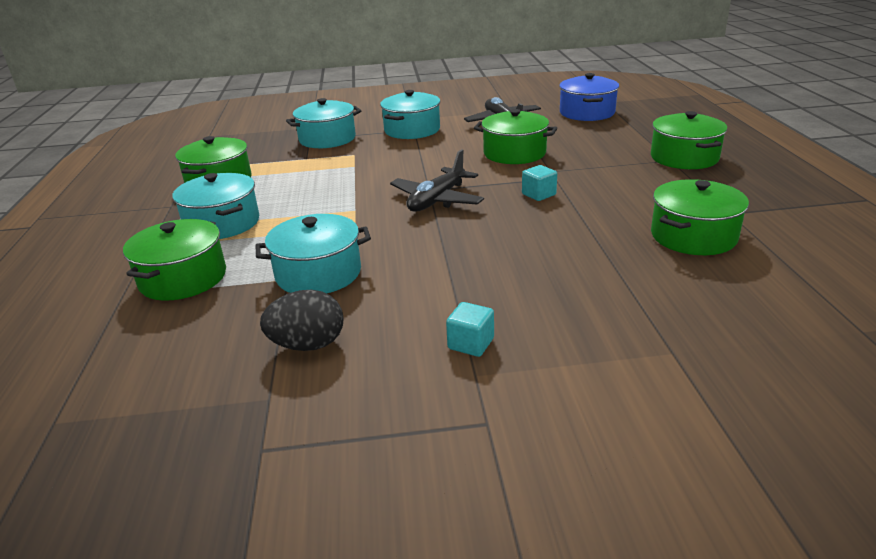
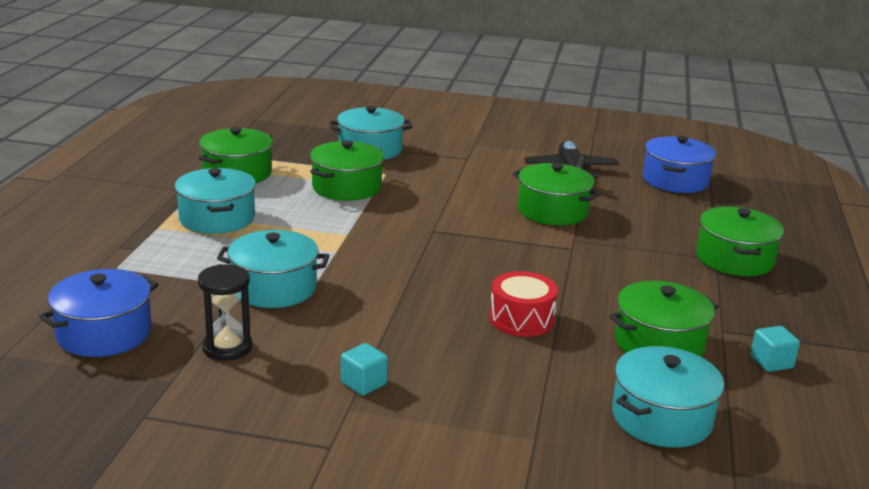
camera: 15 degrees right, 5 degrees down
(163, 366) = (104, 333): none -> blue pot
(183, 278) = (156, 263): green pot -> green pot (346, 187)
(308, 345) = (227, 347): black egg -> black hourglass
(412, 130) = (465, 159): turquoise pot -> turquoise pot (661, 418)
(437, 200) = (433, 243): black plane -> none
(538, 194) = (539, 262): turquoise cube -> turquoise cube (771, 362)
(564, 245) = (521, 319): none -> red drum

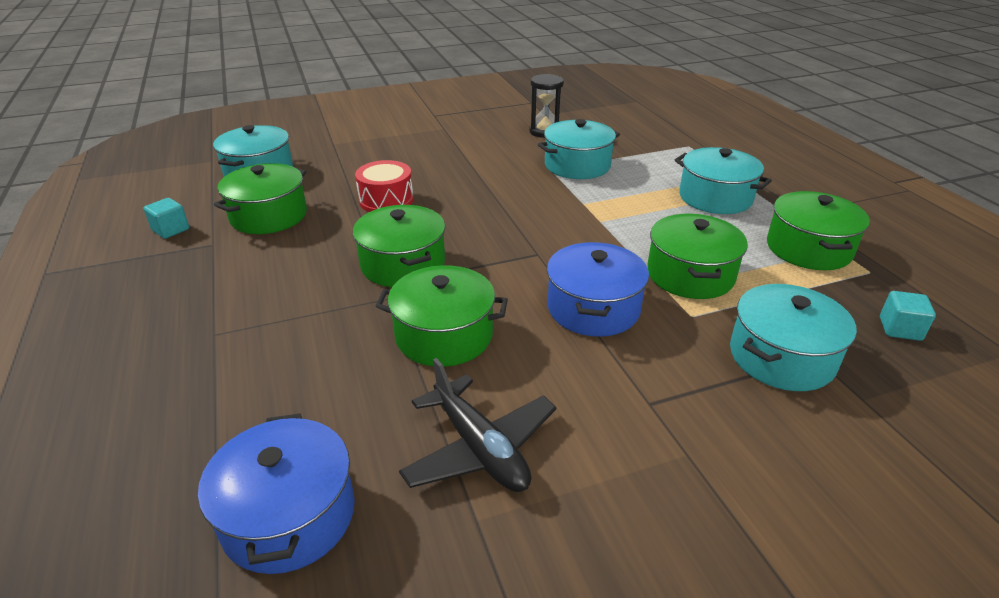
camera: 150 degrees right, 10 degrees up
(104, 333) = (616, 119): blue pot -> blue pot (593, 308)
(363, 383) = (449, 139): turquoise cube -> turquoise cube (900, 329)
(734, 259) = (189, 341): green pot -> green pot (403, 264)

